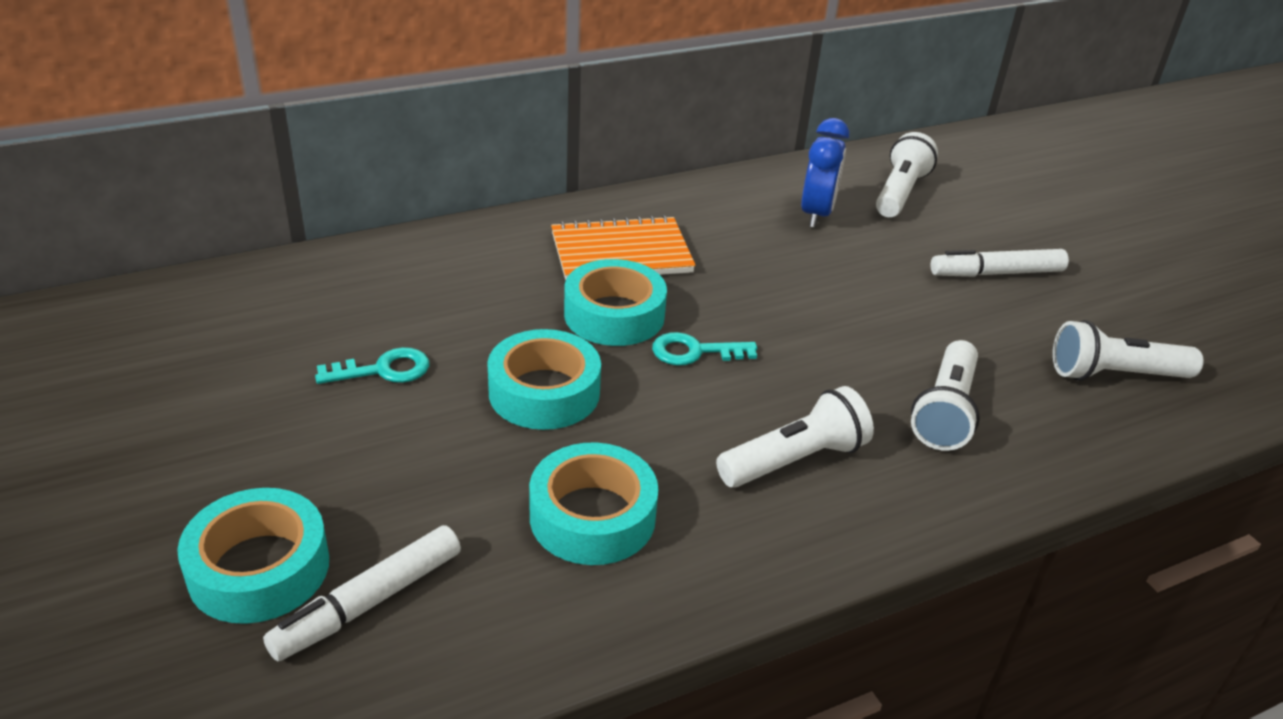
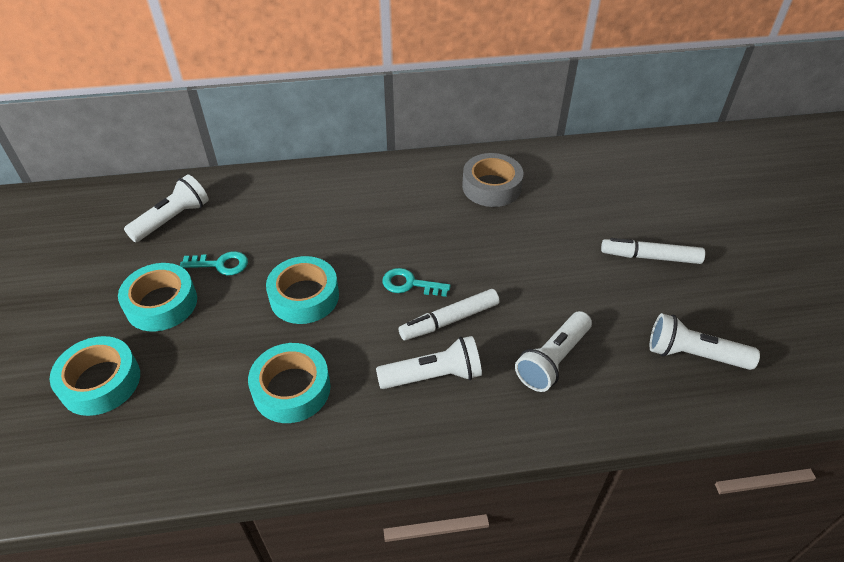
camera: 20 degrees right, 10 degrees up
(369, 603) = (145, 417): white marker -> white marker (449, 320)
(614, 315) = (372, 248): turquoise tape -> turquoise tape (161, 303)
(621, 253) = (399, 202): orange notebook -> none
(742, 219) = (491, 187): none -> grey tape
(816, 214) = (545, 190): blue clock -> none
(900, 192) = (614, 180): white flashlight -> white flashlight (173, 219)

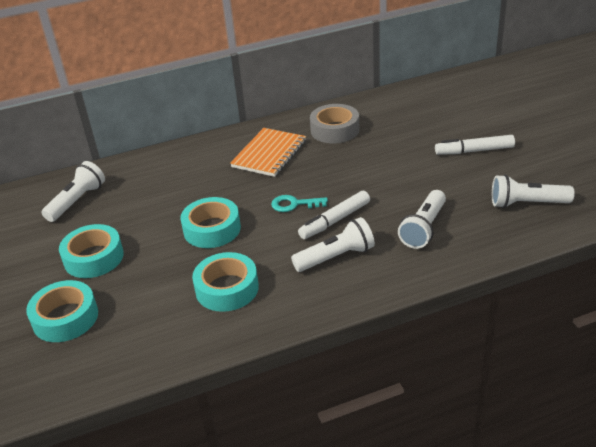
camera: 10 degrees left, 10 degrees down
(221, 264) = (133, 222): turquoise key -> none
(405, 204) = (269, 154): none -> orange notebook

